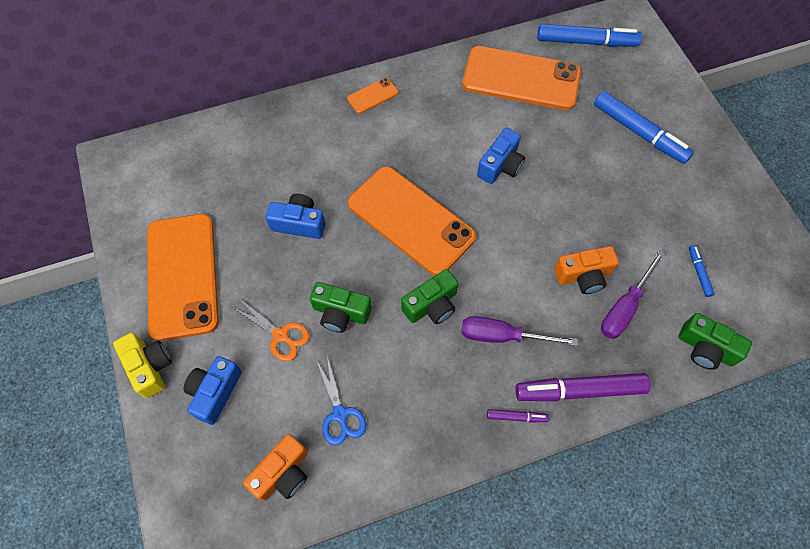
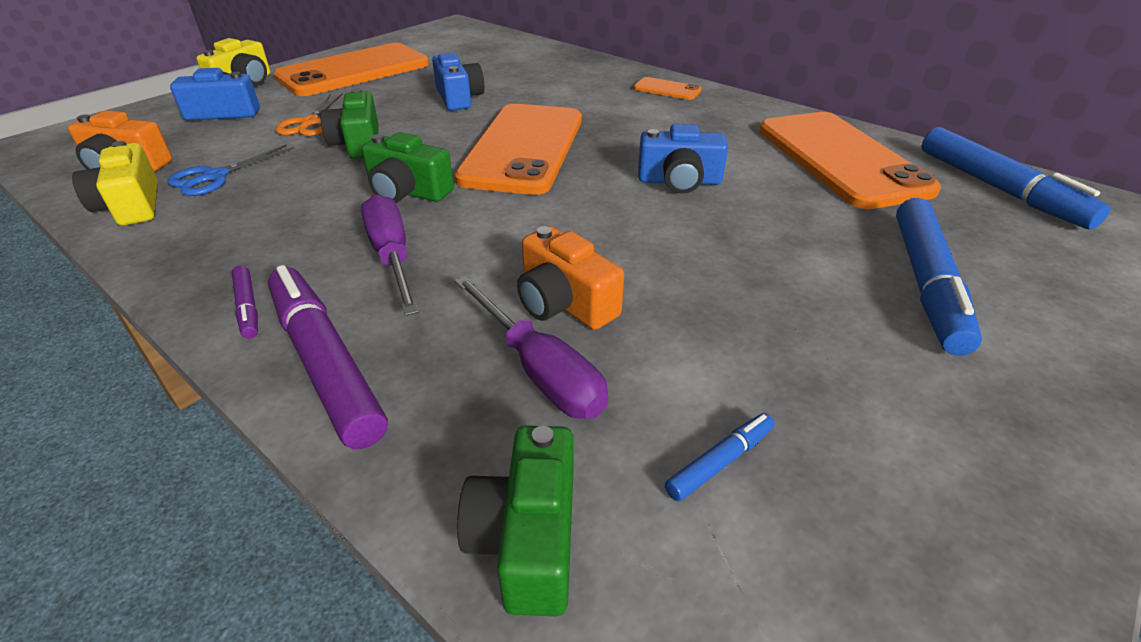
camera: 60 degrees right, 25 degrees down
(354, 471) = (131, 205): none -> yellow camera
(624, 307) = (539, 370): purple screwdriver -> purple screwdriver turned 135 degrees counterclockwise

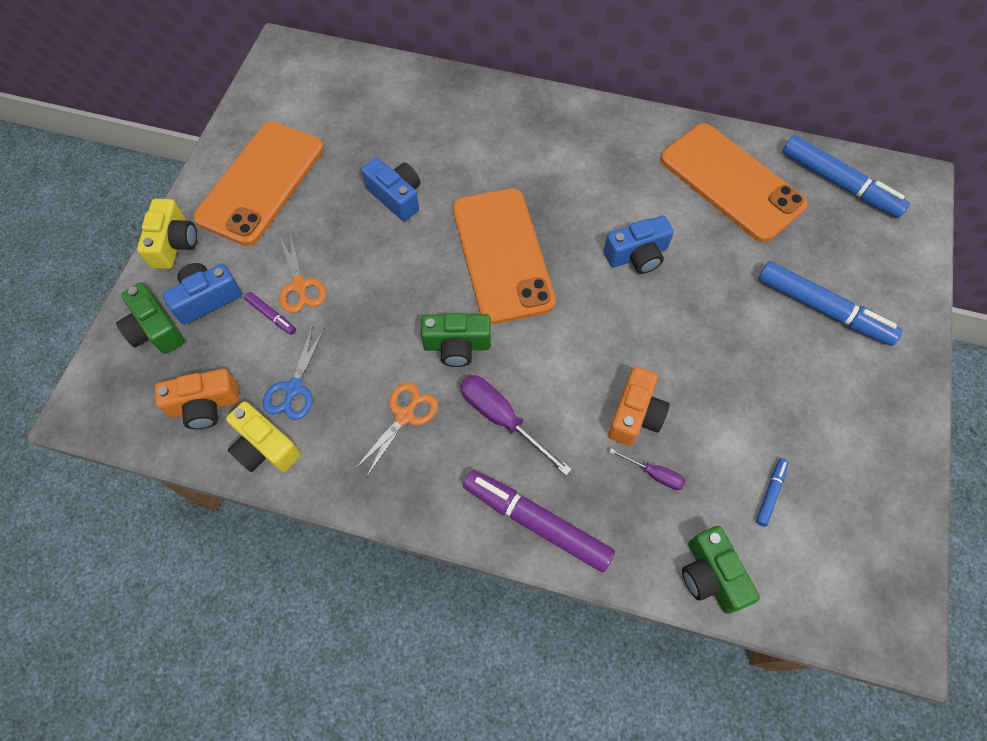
camera: 25 degrees left, 25 degrees up
(248, 307) = (452, 503): purple marker -> purple marker (271, 316)
(291, 223) = (405, 416): none -> orange scissors
(358, 144) = (368, 299): green camera -> green camera (155, 329)
(539, 370) = (654, 474): purple screwdriver -> purple screwdriver, size x0.55
(564, 303) = (635, 415): orange camera -> orange camera turned 90 degrees counterclockwise
(667, 89) = (561, 118): orange phone -> none
(926, 283) = (822, 309): blue marker -> blue marker turned 45 degrees counterclockwise

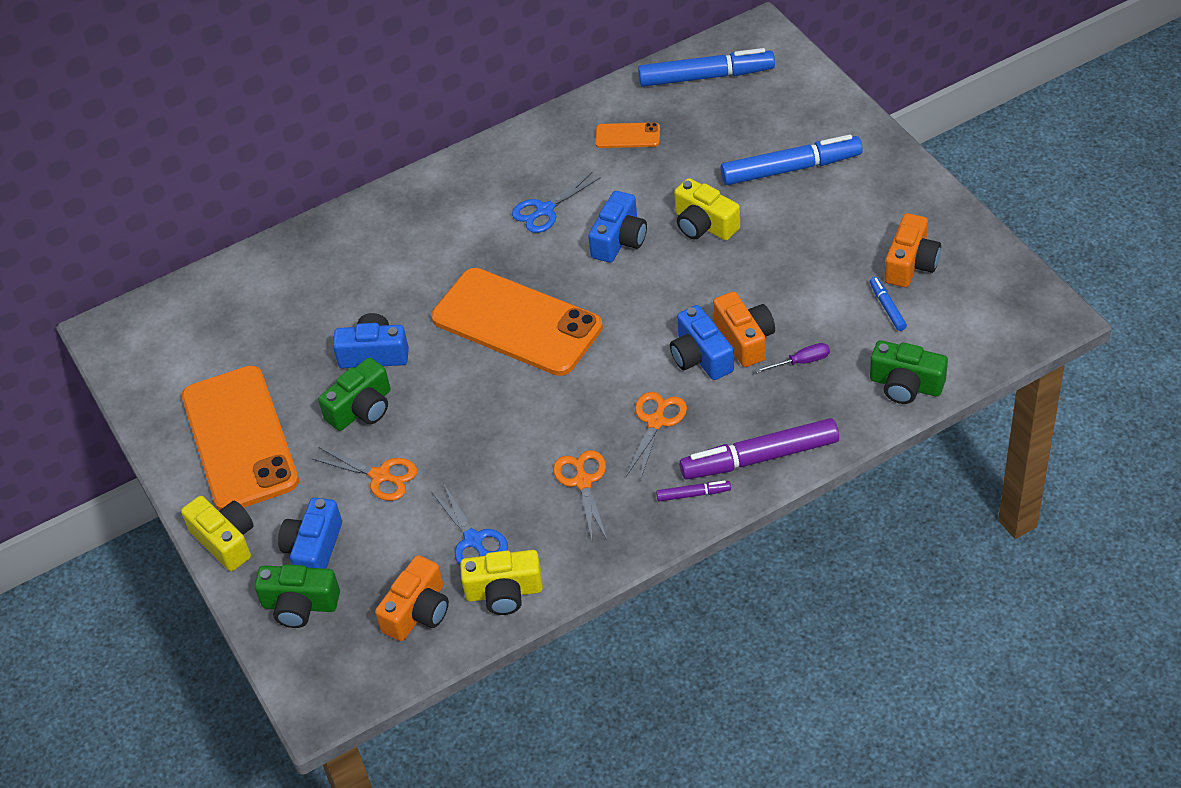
camera: 40 degrees left, 15 degrees down
(271, 316) = (386, 514): purple marker -> purple marker (693, 494)
(457, 345) = (562, 407): green camera -> green camera (362, 409)
(502, 419) = (656, 422): purple screwdriver -> orange scissors
(589, 398) = (701, 357): none -> blue camera
(614, 189) = (545, 210): none -> blue scissors
(708, 297) = (704, 225): none -> yellow camera
(731, 182) = (627, 136): orange phone -> orange phone, size x0.42
(830, 474) = (911, 264): none -> orange camera

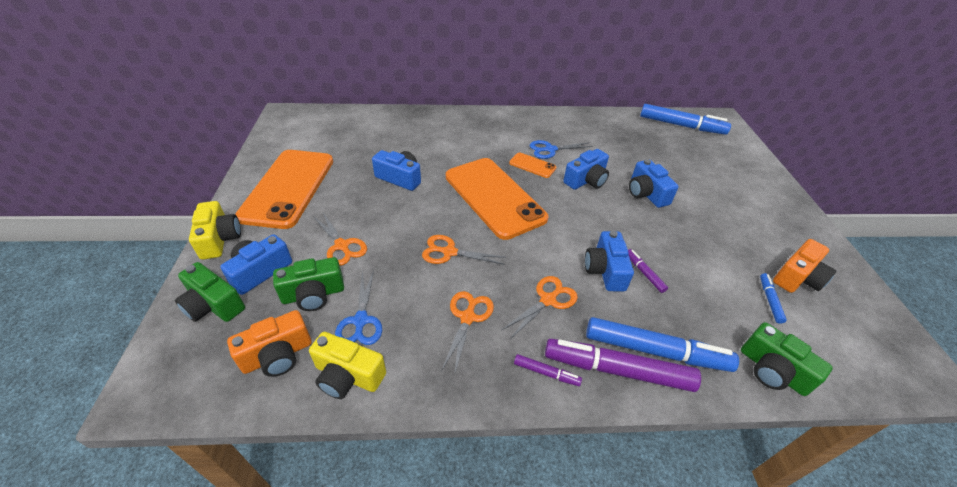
camera: 20 degrees right, 5 degrees down
(362, 409) = (367, 203): green camera -> green camera (313, 294)
(512, 421) = (449, 252): none -> orange scissors
(627, 136) = (620, 134): orange phone -> orange phone (532, 165)
(704, 225) = (646, 193): yellow camera -> blue camera
(745, 339) = (644, 273): orange camera -> purple marker
(791, 168) = (719, 186): blue marker -> blue marker (655, 351)
(801, 362) = (683, 309): purple screwdriver -> none

